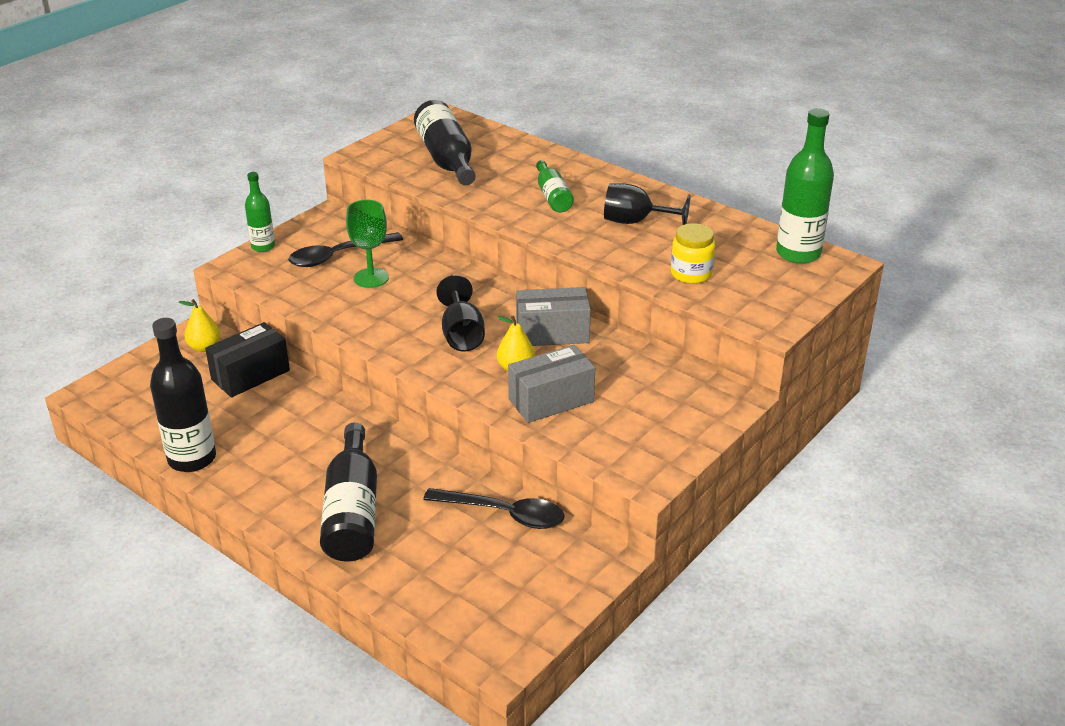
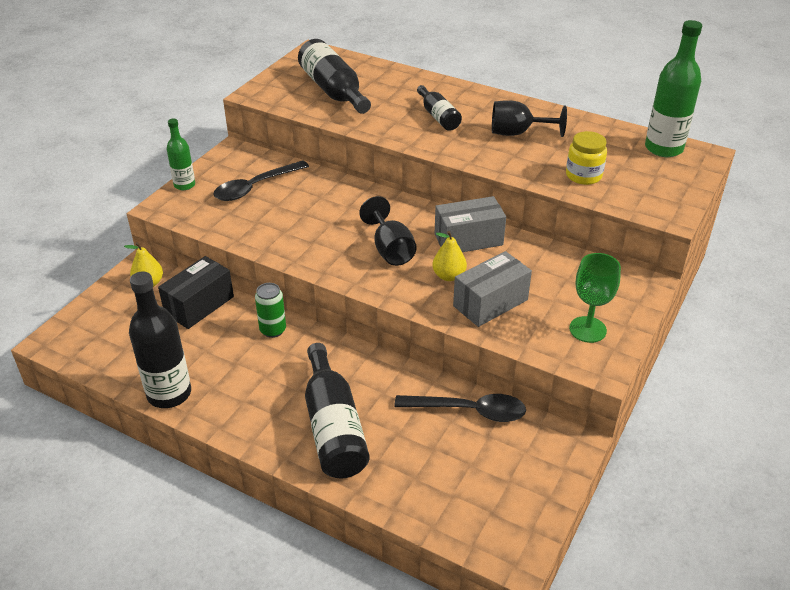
camera: 10 degrees left, 5 degrees up
(320, 408) = (273, 330): none -> green can
(371, 278) = (292, 205): green goblet -> green goblet (587, 329)
(552, 196) = (438, 116): green bottle -> black bottle

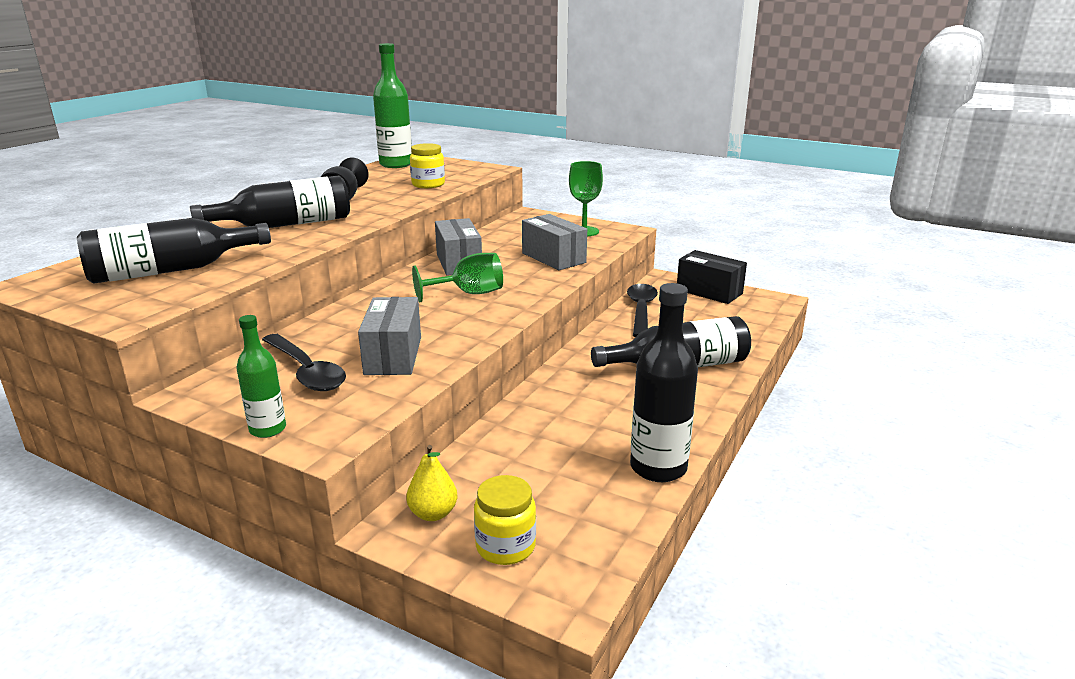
camera: 90 degrees left, 15 degrees down
(107, 315) = (505, 546): none -> yellow jar
(199, 305) = (490, 461): black box -> black box (709, 292)
(273, 220) = (393, 355): none -> grey box
(273, 330) = (540, 405): green can -> none
(390, 249) = (468, 294): black goblet -> green goblet
(438, 116) = (286, 224): black bottle -> black bottle, size x1.72
(448, 276) = (515, 271): yellow pear -> none

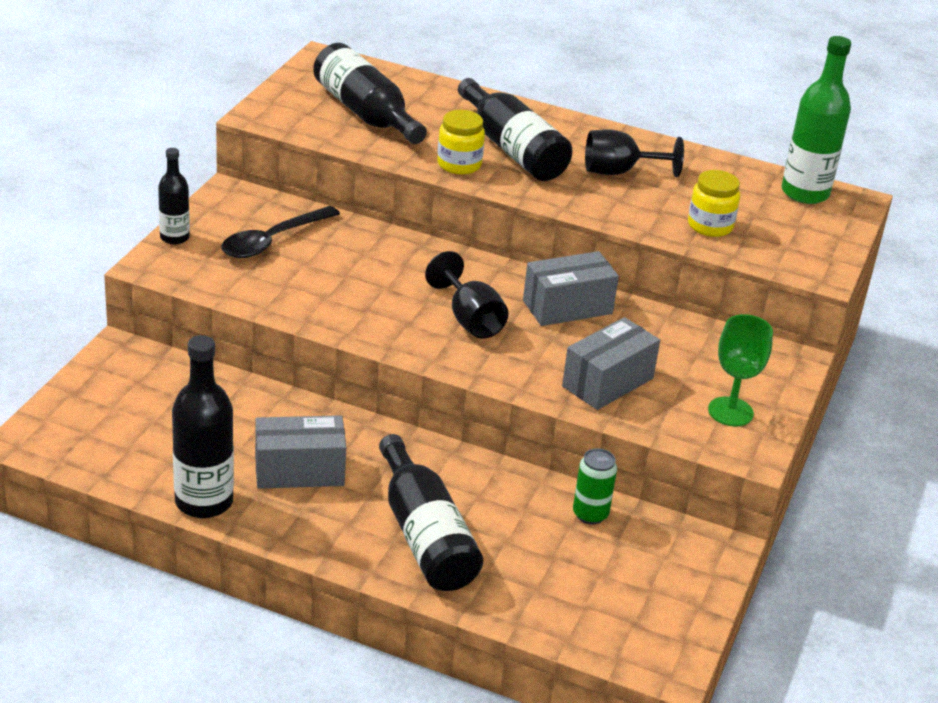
camera: 80 degrees right, 10 degrees up
(268, 429) = (174, 237): green bottle -> black bottle
(393, 355) = (307, 283): grey box -> grey box (299, 471)
(433, 513) = (139, 368): yellow pear -> none
(468, 294) = (469, 319): green goblet -> black goblet
(505, 546) = (93, 408): yellow jar -> yellow jar (459, 164)
(641, 310) = (590, 514): black spoon -> green can
(709, 292) = (681, 592): black box -> none

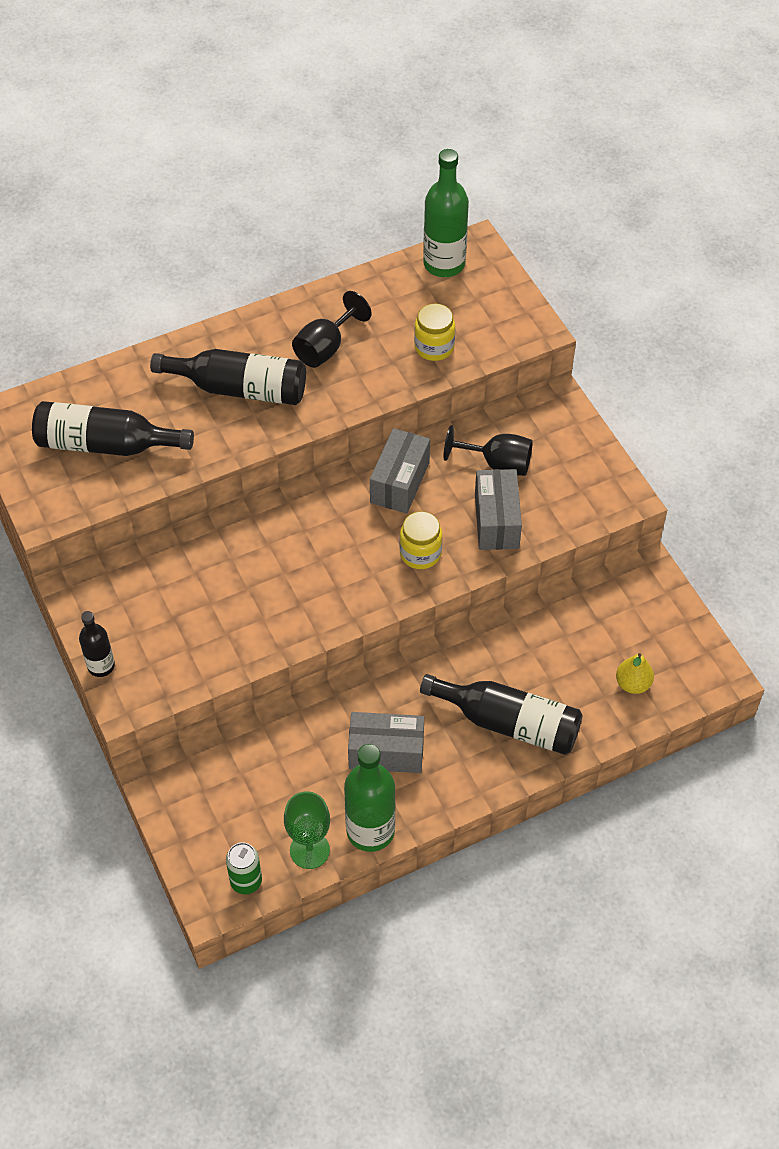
camera: 45 degrees left, 20 degrees up
(204, 502) = (370, 831): black bottle -> green bottle
(272, 241) = (163, 605): black spoon -> none
(299, 471) = (386, 752): grey box -> grey box turned 60 degrees clockwise
(459, 164) = (229, 435): yellow jar -> yellow jar (420, 553)
(469, 319) = (364, 549): black goblet -> black goblet (497, 464)
(576, 602) = (633, 684): none -> yellow pear
(590, 514) = (563, 616): green can -> green can (246, 881)
(730, 412) = (580, 477): green goblet -> green goblet (309, 850)

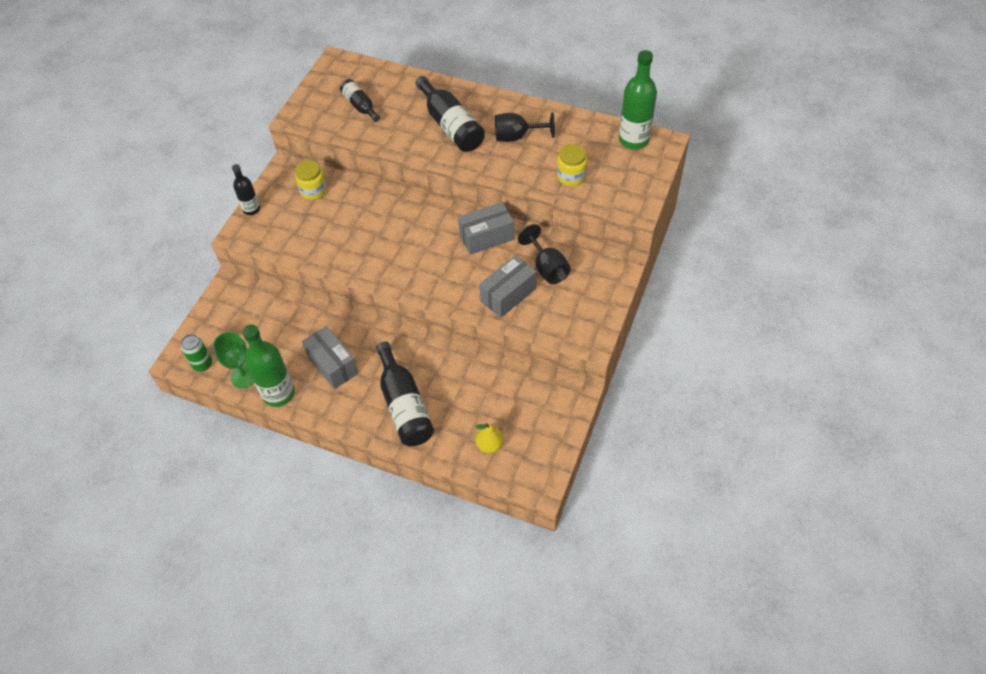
camera: 50 degrees right, 0 degrees up
(105, 444) = (360, 106): black bottle -> black bottle, size x0.58
(420, 553) = (450, 279): yellow jar -> yellow jar (313, 190)

